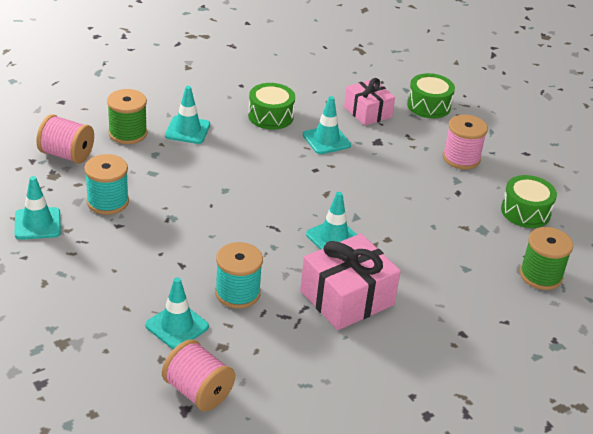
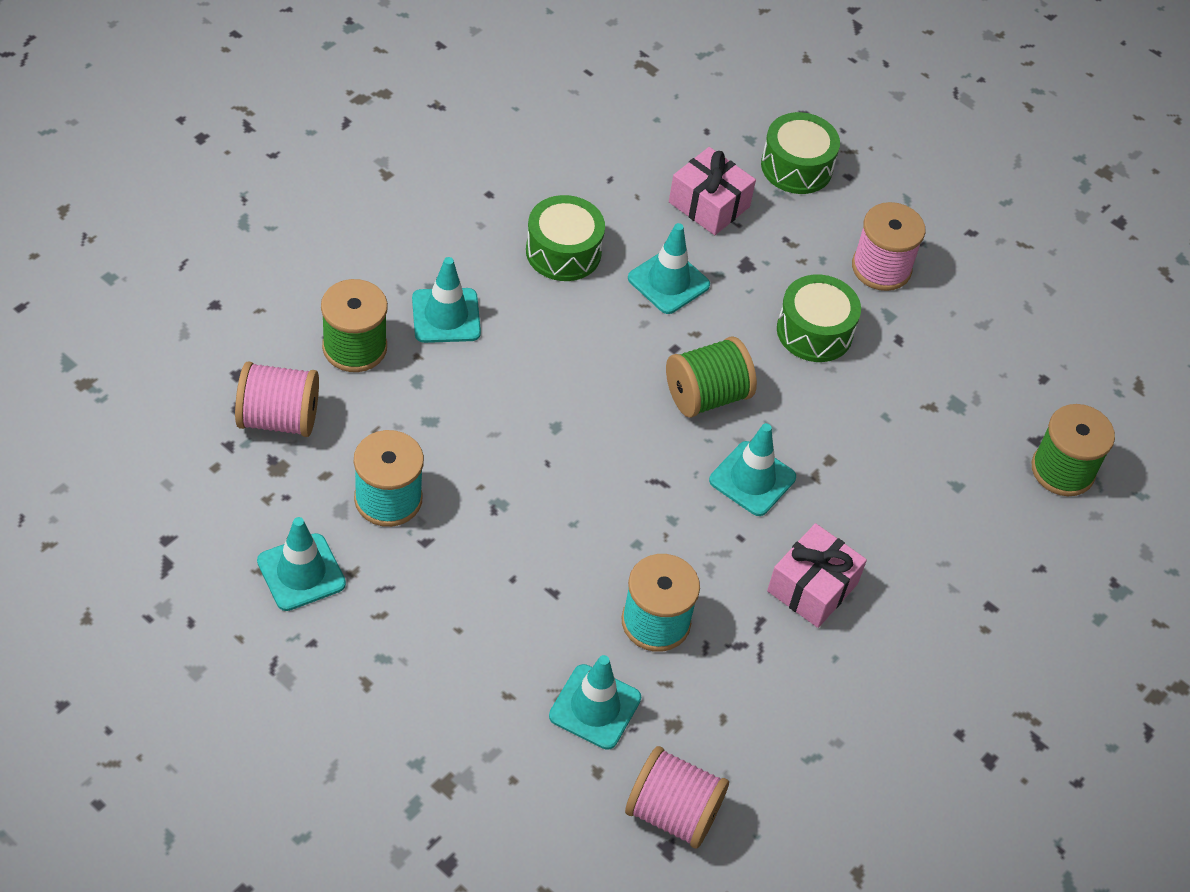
camera: 20 degrees left, 15 degrees up
(324, 194) = (706, 396): none -> green spool
(347, 298) = (812, 587): pink gift -> pink gift, size x0.65
(525, 212) = (1006, 353): green drum -> green drum (814, 331)

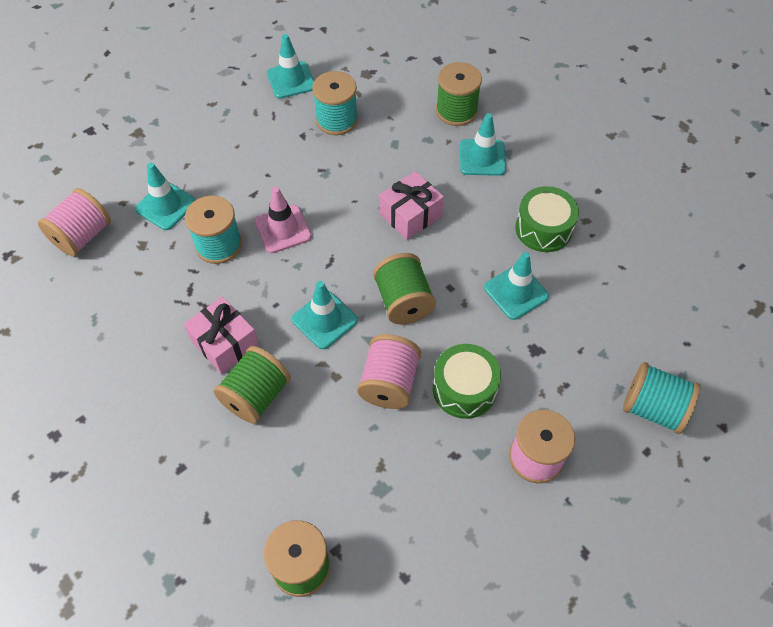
camera: 105 degrees right, 5 degrees up
(278, 418) = (402, 75): pink spool -> pink spool (389, 383)
(613, 545) = (283, 229): none -> pink traffic cone
(709, 204) = (600, 332): pink gift -> pink gift (410, 215)
(796, 167) = (653, 408): green drum -> turquoise spool
(877, 540) = (256, 395): none -> green spool

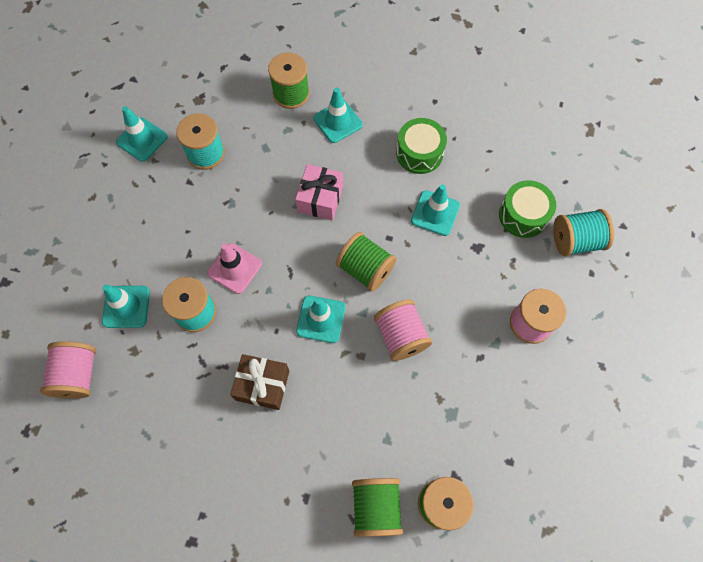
camera: 35 degrees left, 10 degrees up
(224, 343) = (262, 385): pink gift -> brown gift
(256, 395) = (317, 408): green spool -> green spool (376, 507)
(464, 388) = (452, 306): green drum -> green drum (523, 215)

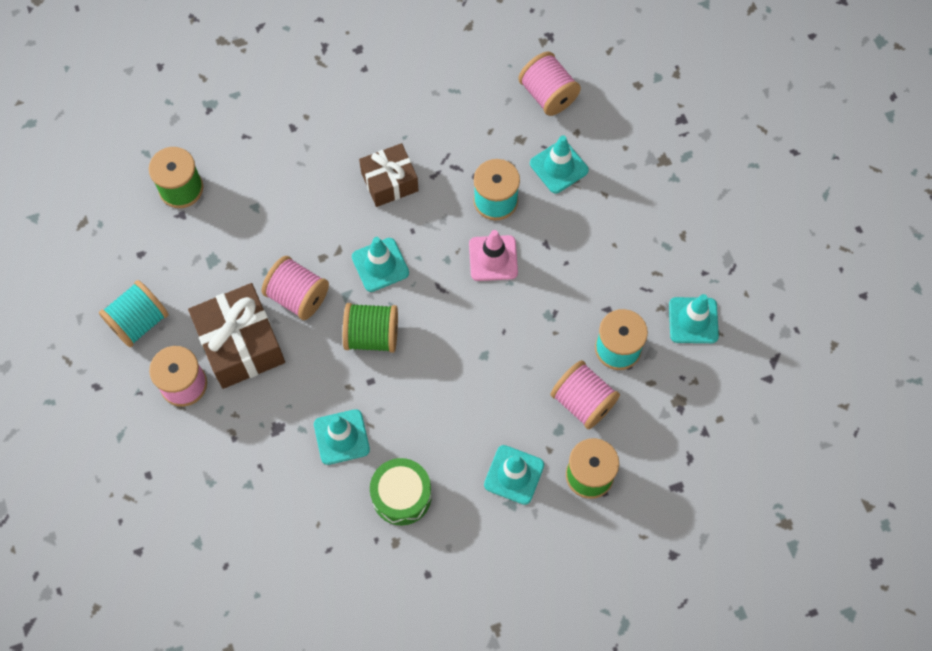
camera: 145 degrees right, 0 degrees up
(257, 136) = (583, 402): none -> pink spool
(320, 199) = (466, 377): pink gift -> none
(376, 507) = (232, 155): green spool -> none
(468, 326) = (241, 344): none -> brown gift
(523, 215) = (250, 494): green drum -> none
(575, 241) = (180, 500): turquoise spool -> turquoise spool (139, 322)

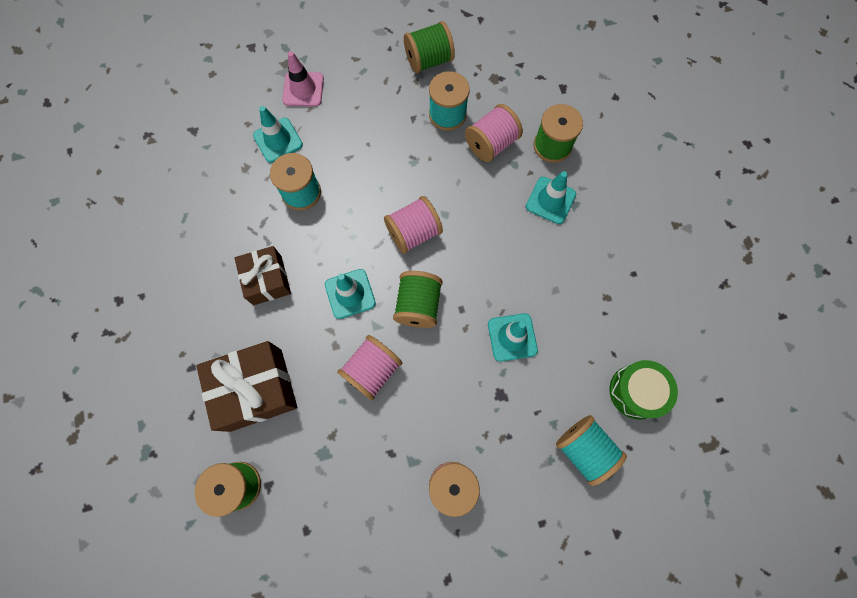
camera: 85 degrees left, 5 degrees up
(139, 322) = (381, 532): turquoise spool -> turquoise spool (583, 449)
(241, 344) = (415, 427): brown gift -> brown gift (256, 389)
(401, 495) = (566, 289): green drum -> green drum (636, 391)
(493, 258) = (356, 199): pink traffic cone -> pink traffic cone (303, 89)
(548, 95) = (206, 141): pink spool -> pink spool (413, 233)
(693, 320) = (429, 60): turquoise traffic cone -> green spool

